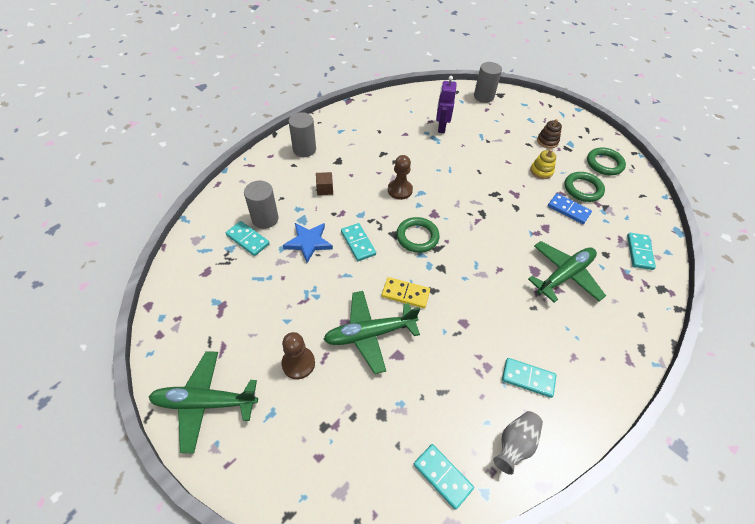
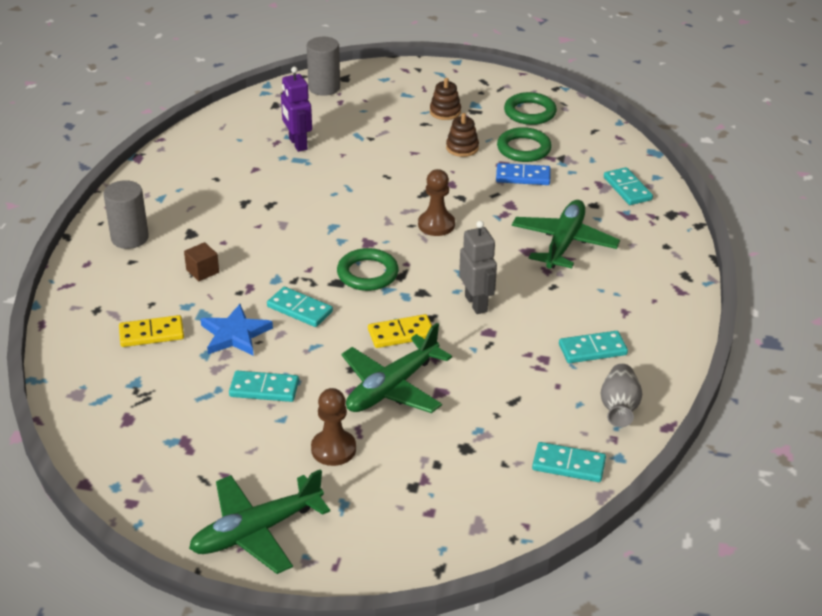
camera: 30 degrees left, 15 degrees down
(248, 239) = (150, 364): turquoise domino -> turquoise domino (264, 389)
(265, 219) = (151, 334): grey cylinder -> yellow domino
(400, 190) = (303, 234): brown pawn -> brown pawn (436, 225)
(471, 295) = (476, 303): none -> grey robot
(541, 171) = (462, 148): yellow stacking toy -> brown stacking toy

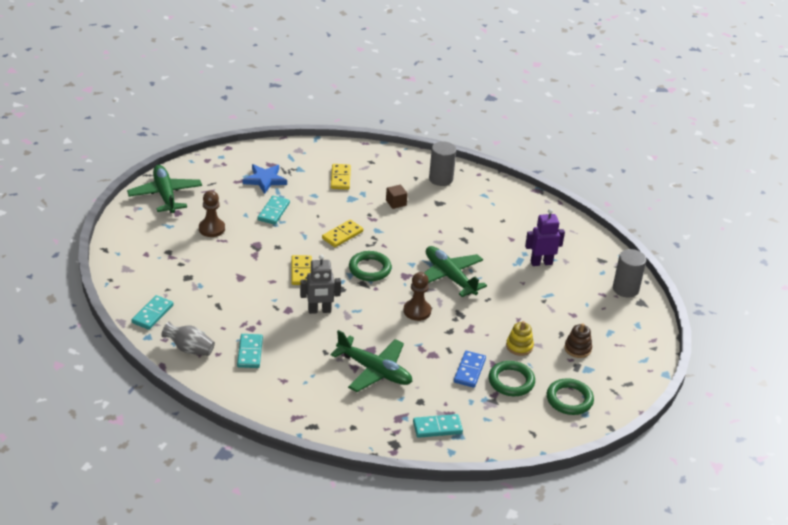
camera: 100 degrees right, 0 degrees up
(235, 334) = (328, 207): blue star -> blue star (265, 180)
(299, 309) = (342, 235): turquoise domino -> yellow domino
(392, 387) = (253, 259): green plane -> green plane (449, 277)
(462, 148) = (519, 346): brown stacking toy -> yellow stacking toy

